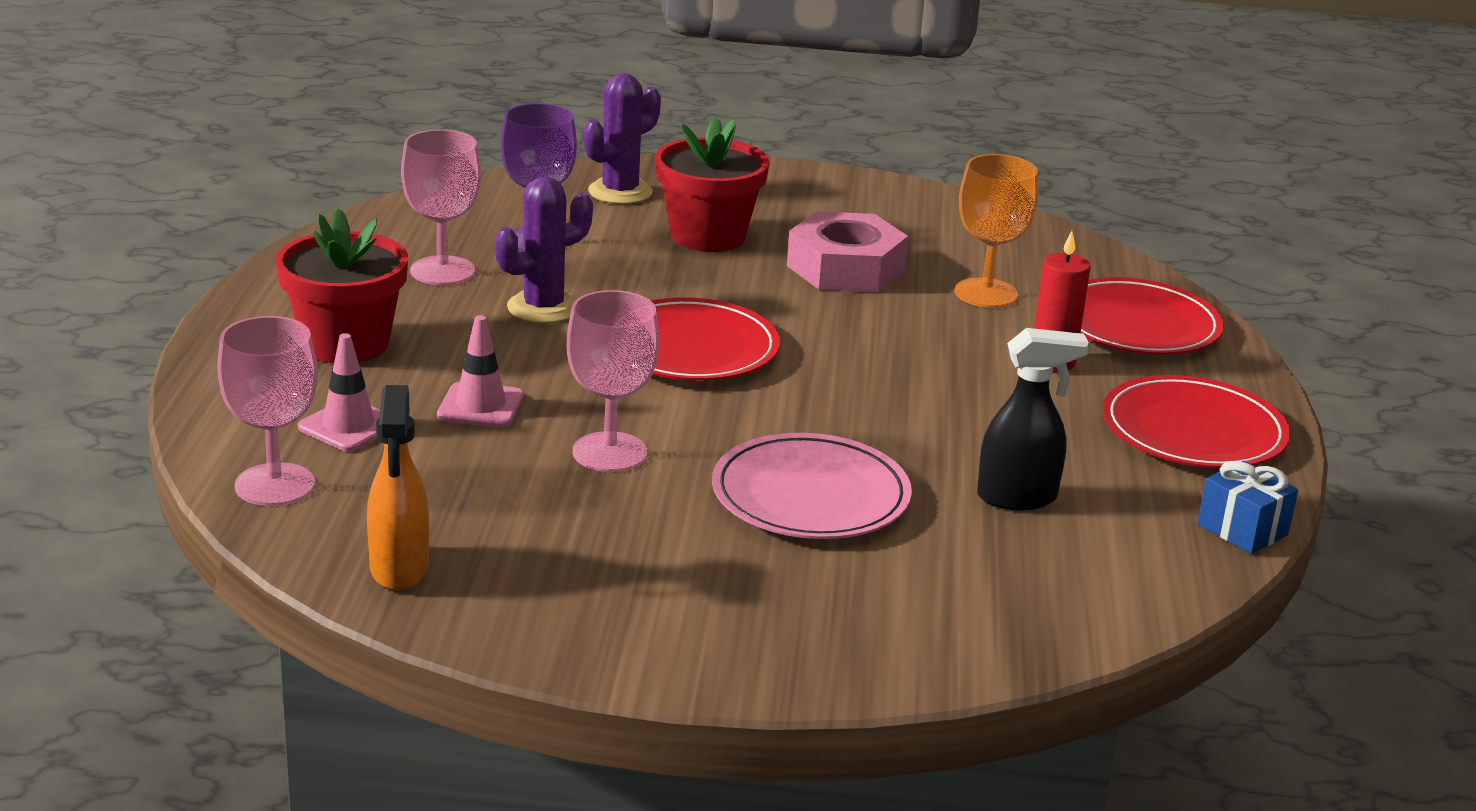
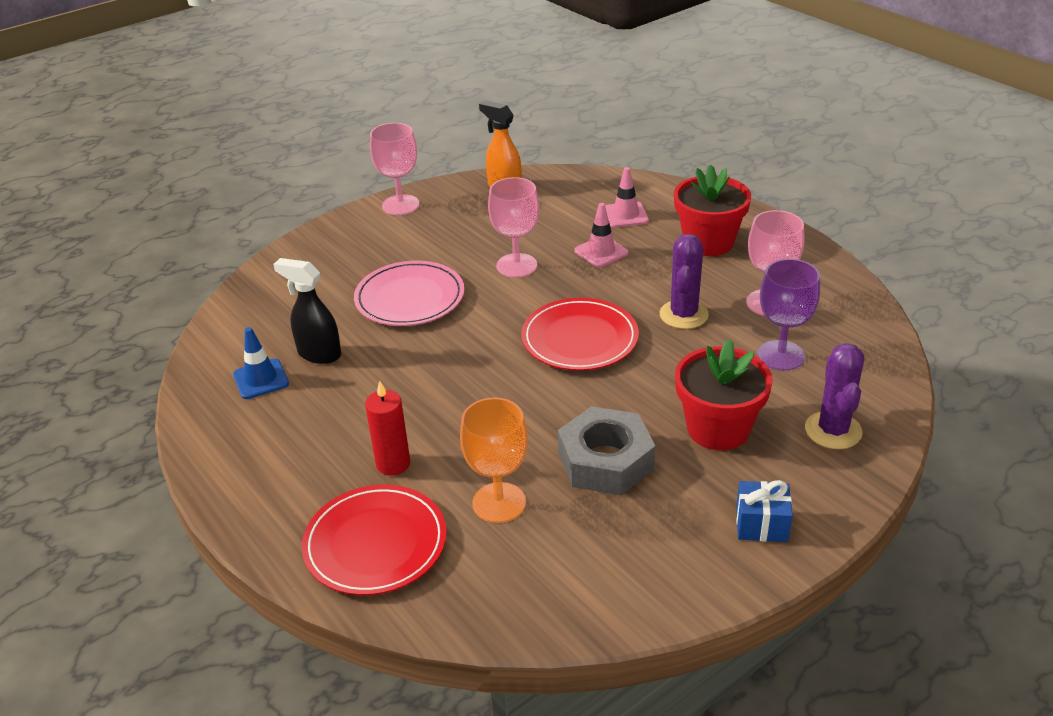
camera: 140 degrees right, 10 degrees up
(275, 485) = (598, 184): pink goblet -> pink goblet (400, 205)
(845, 268) = (605, 461): pink nut -> grey nut
(1018, 498) = (319, 354): black spray bottle -> black spray bottle turned 75 degrees clockwise
(1125, 510) = (261, 379): none -> blue traffic cone
(1193, 431) = (265, 461): red plate -> none
(1242, 529) = (193, 404): blue gift -> blue gift (761, 524)

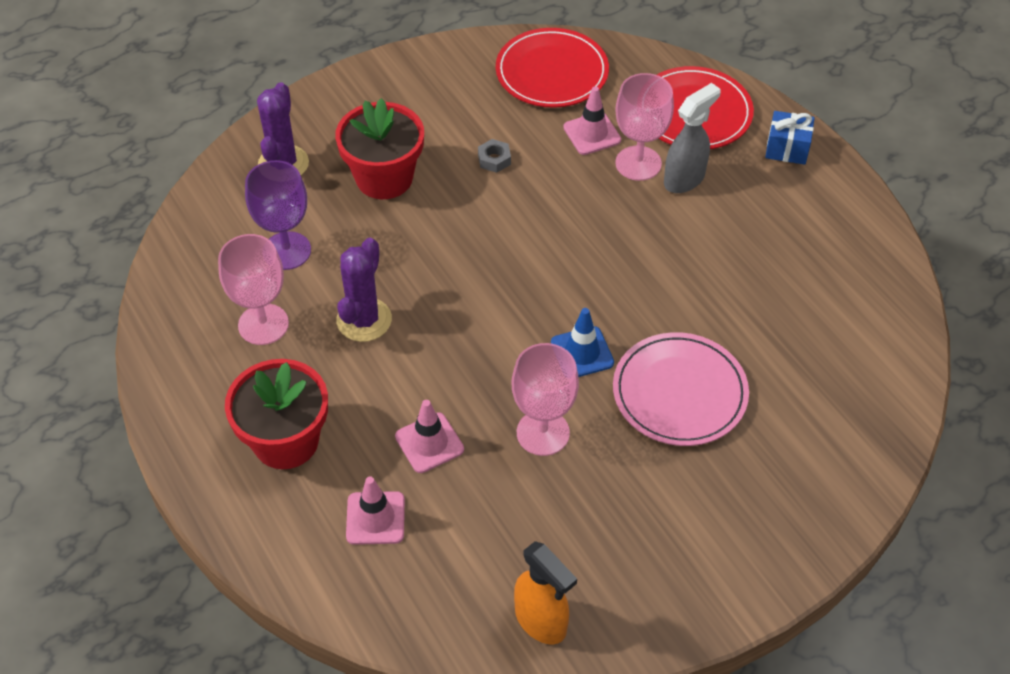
camera: 175 degrees left, 15 degrees up
(261, 379) = (833, 291): blue traffic cone -> blue traffic cone (582, 353)
(319, 354) = (777, 318): black spray bottle -> none
(393, 464) = (684, 179): red candle -> grey spray bottle
(400, 205) = (703, 599): pink goblet -> pink goblet (638, 163)
(499, 503) = (592, 134): orange goblet -> pink traffic cone
(579, 339) = (488, 301): red plate -> red plate (552, 72)
(605, 461) = (494, 159): grey nut -> grey nut, size x0.41
(761, 524) = (385, 93): blue gift -> blue gift (787, 149)

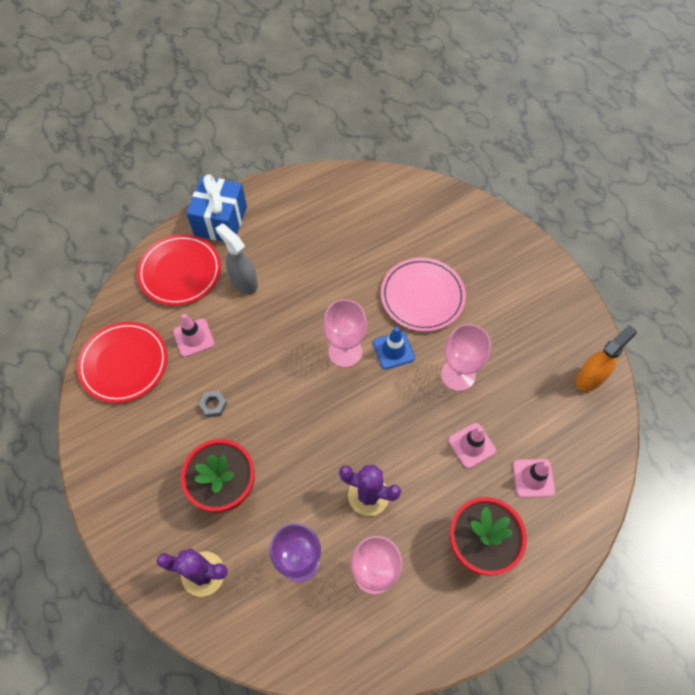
camera: 90 degrees left, 10 degrees up
(638, 163) = (226, 309): pink goblet -> pink goblet (345, 351)
(787, 149) = (220, 221): blue gift -> blue gift, size x1.71

